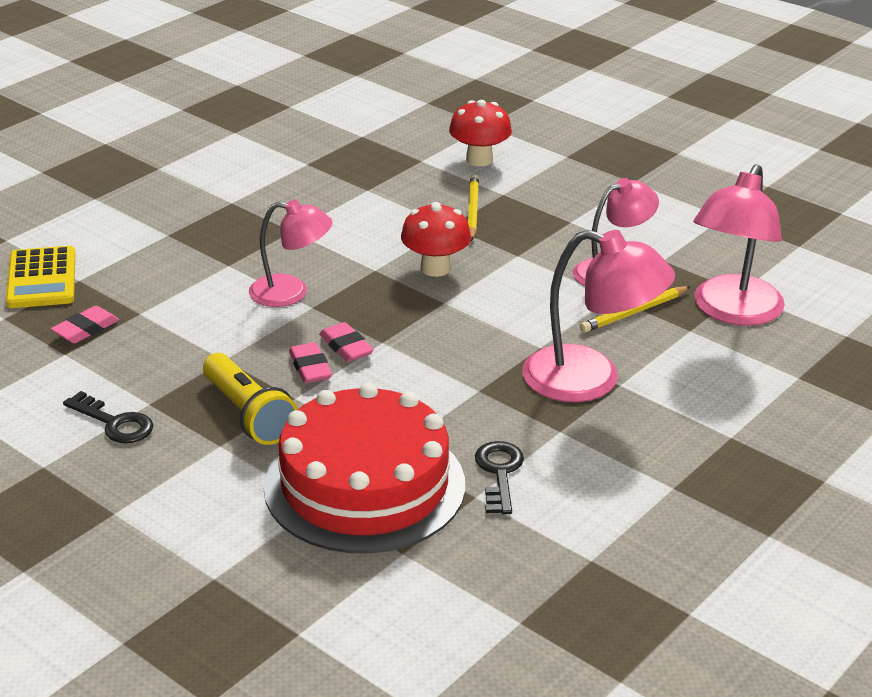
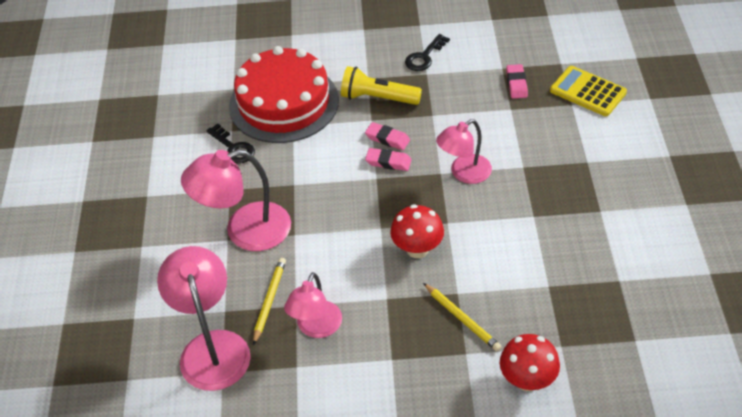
camera: 140 degrees right, 15 degrees up
(114, 423) = (424, 56): black key -> black key turned 45 degrees counterclockwise

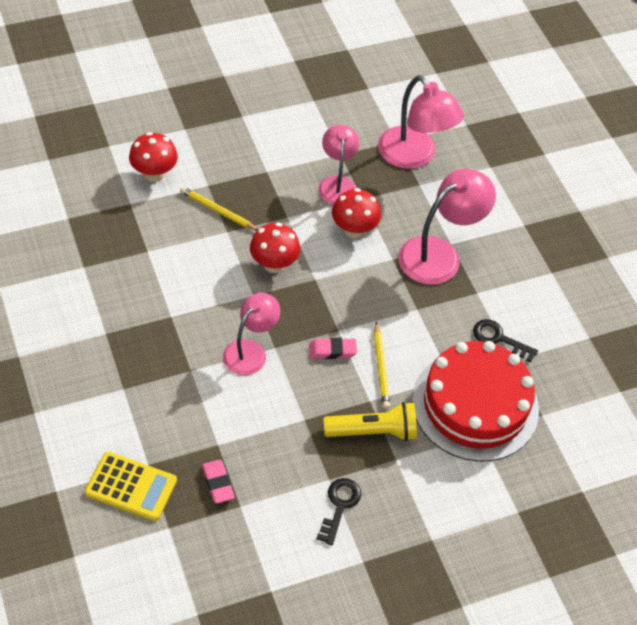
camera: 155 degrees right, 5 degrees up
(269, 301) = (386, 198): yellow pencil -> yellow pencil (381, 368)
(320, 271) = (354, 230): none -> red mushroom
(387, 139) = (343, 379): pink eraser -> none

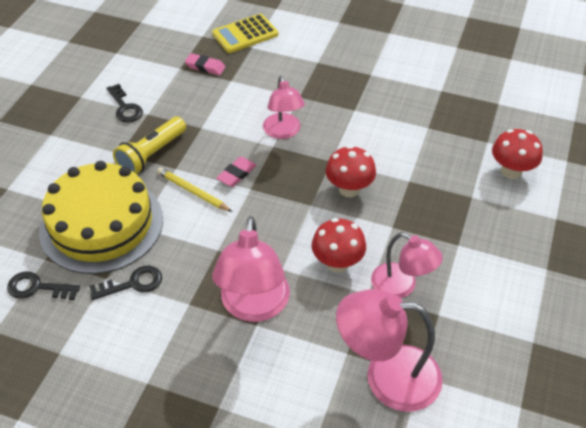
camera: 135 degrees right, 5 degrees down
(217, 211) = (436, 187): yellow pencil -> none
(475, 405) = (101, 224): red cake -> yellow cake
(566, 396) = (37, 288): none -> black key

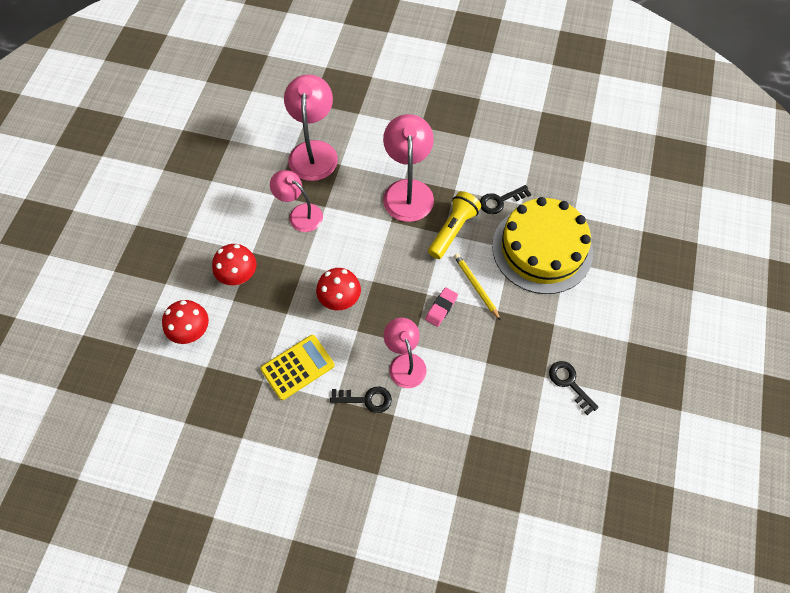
camera: 175 degrees right, 15 degrees up
(37, 288) = (569, 193): black key -> black key (366, 399)
(152, 155) = (523, 324): yellow flashlight -> yellow flashlight (453, 230)
(193, 191) = (476, 286): yellow pencil -> yellow pencil turned 150 degrees counterclockwise
(205, 67) = (503, 454): pink eraser -> none
(245, 34) = (468, 520): yellow calculator -> yellow calculator (297, 367)
(337, 263) = (348, 229): red mushroom -> red mushroom (239, 276)
(387, 376) = (314, 151): pink lamp -> pink lamp turned 90 degrees counterclockwise

